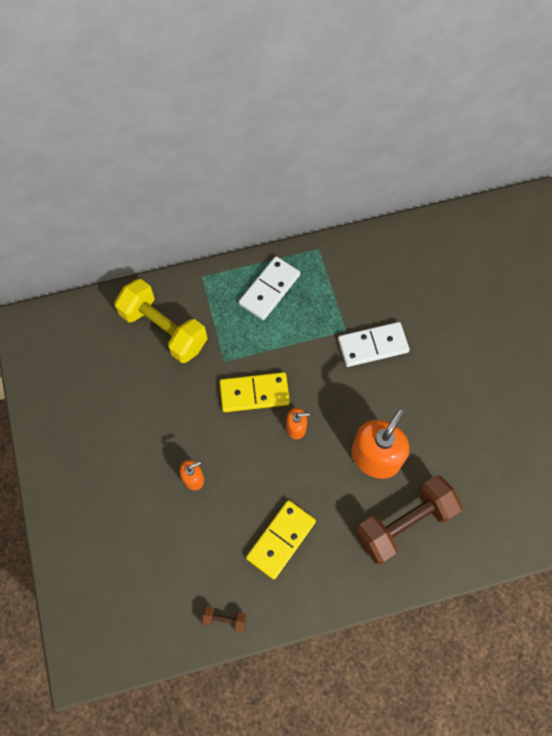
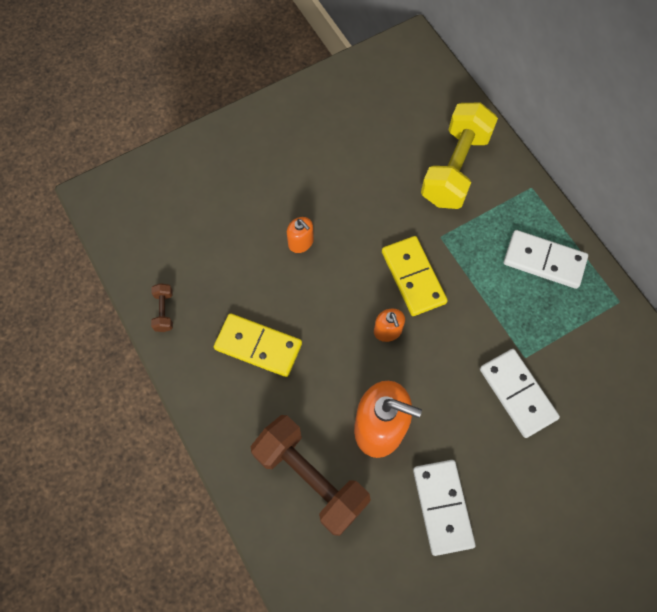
camera: 75 degrees right, 0 degrees up
(447, 428) = (442, 507): none -> white domino

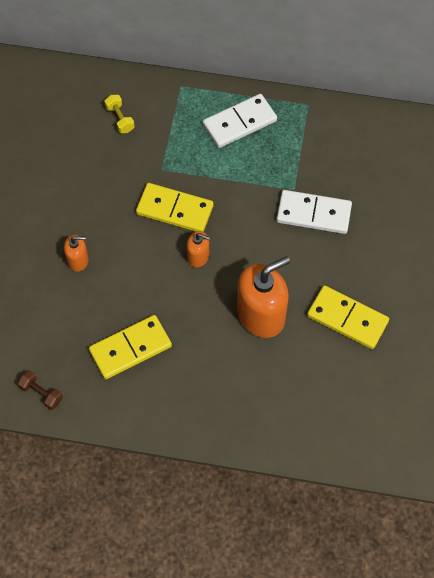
camera: 50 degrees left, 5 degrees down
(310, 478) = (257, 386): brown dumbbell -> none
(442, 507) = (347, 319): white domino -> yellow domino
(455, 168) = (120, 119): yellow dumbbell -> yellow dumbbell, size x0.41

